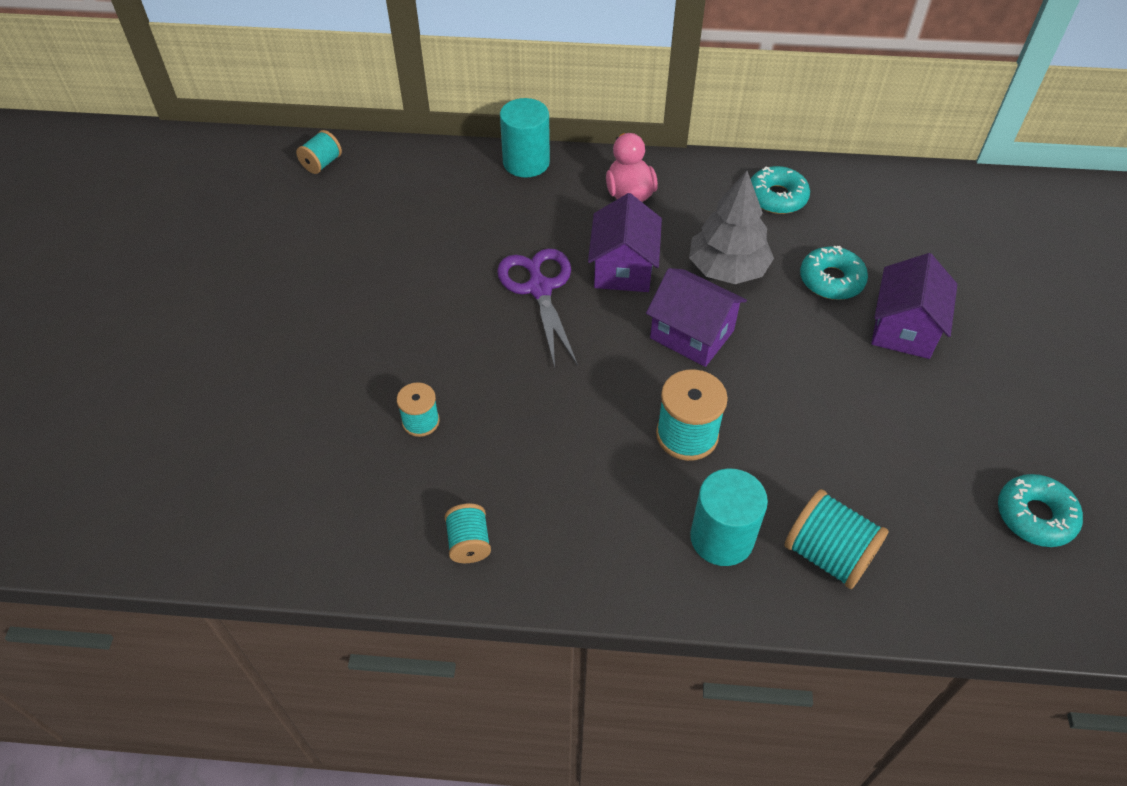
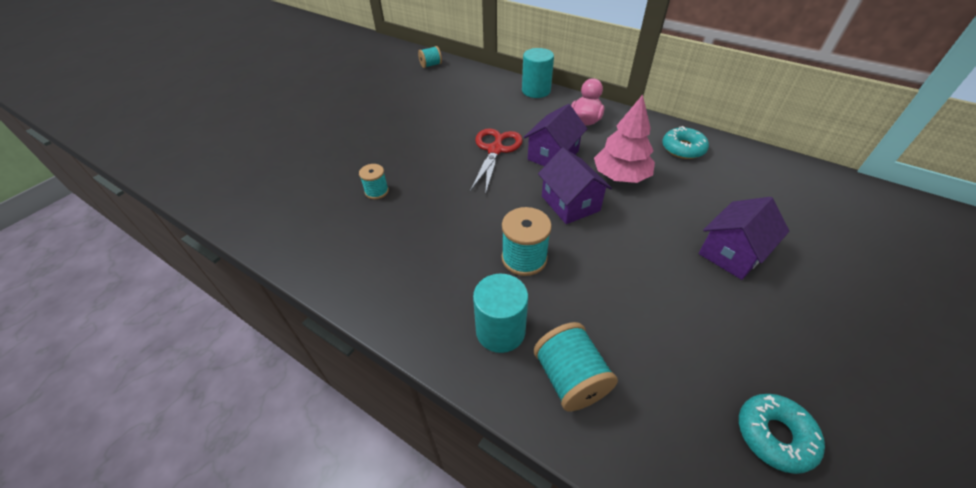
camera: 30 degrees right, 5 degrees down
(469, 543) = (347, 263): turquoise spool -> none
(539, 288) = (495, 150): purple scissors -> red scissors
(727, 269) = (620, 176): grey tree -> pink tree
(831, 280) = (692, 205): turquoise donut -> none

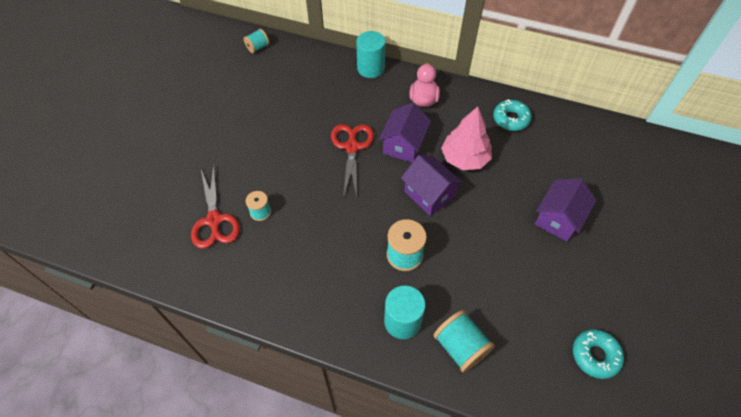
camera: 15 degrees left, 10 degrees up
(326, 191) = (214, 220): none -> red scissors

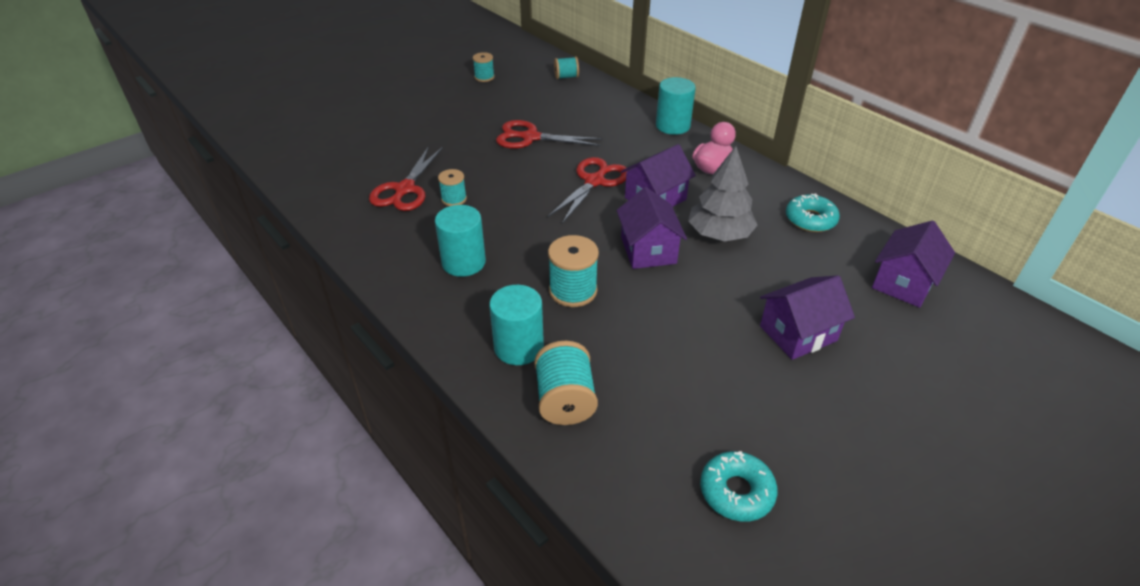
camera: 30 degrees right, 15 degrees down
(190, 73) = (484, 77): none -> turquoise spool
(274, 124) = (530, 137): none -> red scissors
(312, 268) = (463, 262): none -> turquoise cylinder
(464, 158) = (719, 234): pink tree -> grey tree
(591, 148) = (903, 283): none -> purple house

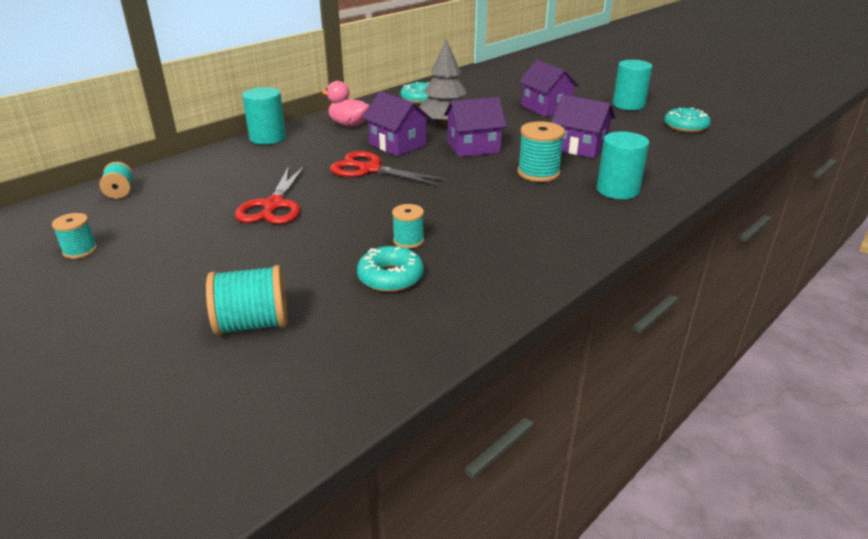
camera: 95 degrees left, 10 degrees down
(405, 189) = (390, 277): red scissors -> turquoise donut
(463, 262) = (520, 223): turquoise cylinder -> turquoise cylinder (628, 105)
(565, 400) = (658, 171): turquoise spool -> turquoise spool (253, 324)
(903, 283) = (484, 82): purple house -> purple house (579, 147)

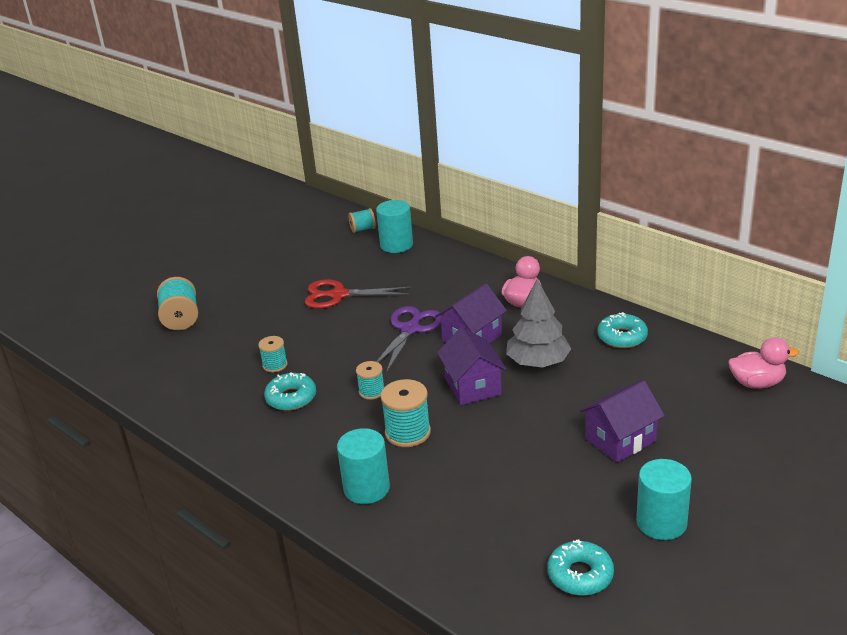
camera: 90 degrees right, 0 degrees up
(80, 250) = (278, 240): turquoise spool -> turquoise spool (371, 391)
(268, 138) = (478, 265): turquoise cylinder -> turquoise cylinder (396, 245)
(369, 169) = (410, 329): red scissors -> purple scissors
(390, 277) = (223, 363): turquoise donut -> turquoise donut (291, 398)
(487, 74) = (757, 383): none -> pink duck
(579, 147) = (484, 465): purple house -> none

